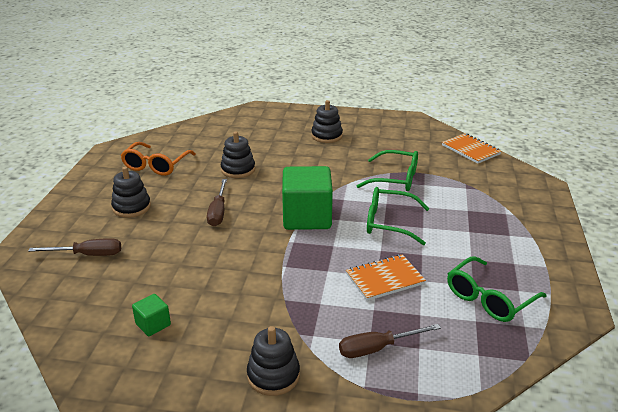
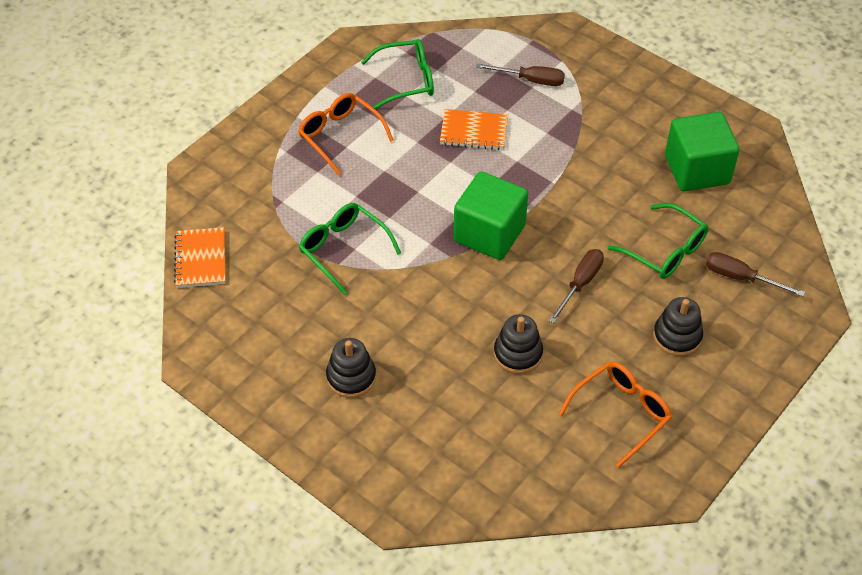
camera: 150 degrees left, 20 degrees up
(153, 324) = (697, 170): green cube -> green cube, size x2.21
(273, 375) = (620, 92): black stacking toy -> none
(389, 223) = (411, 189): green glasses -> green glasses (664, 250)
(482, 236) = (341, 136): none -> orange glasses

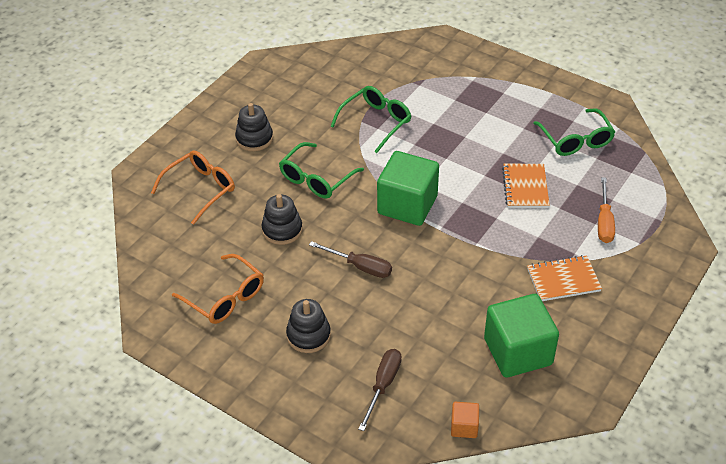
camera: 85 degrees right, 5 degrees down
(200, 259) = (355, 52): orange notebook -> orange notebook (563, 280)
(341, 136) = (497, 108): orange glasses -> orange glasses (200, 190)
(531, 80) = (604, 222): brown screwdriver -> orange screwdriver
(664, 250) = (408, 326): green glasses -> green glasses (317, 178)
(786, 221) = (464, 427): none -> orange cube

